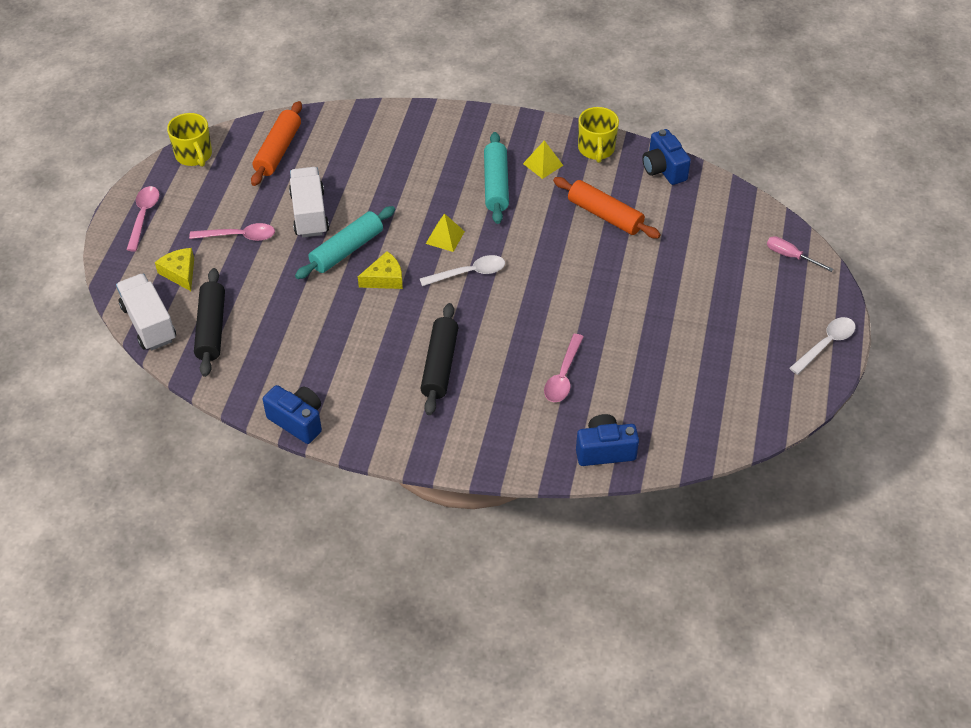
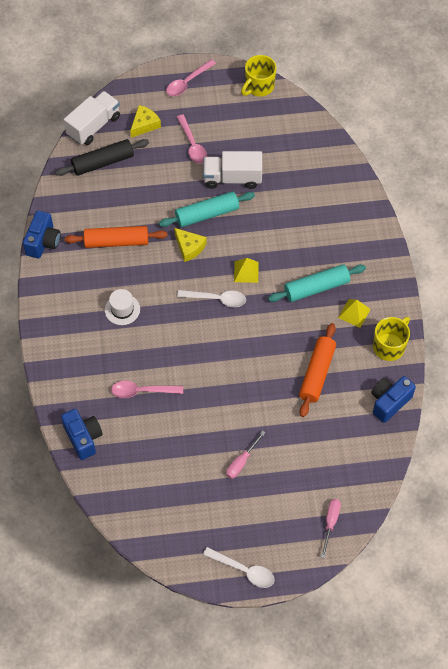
camera: 70 degrees right, 10 degrees up
(144, 216) = (187, 82): pink spoon -> pink spoon turned 150 degrees clockwise
(278, 150) = (287, 135): orange rolling pin -> orange rolling pin (116, 242)
(309, 214) = (232, 178): white truck -> white truck turned 150 degrees counterclockwise
(347, 250) = (207, 214): turquoise rolling pin -> turquoise rolling pin turned 45 degrees counterclockwise
(440, 365) = (122, 309): black rolling pin -> white hat
(469, 273) = (217, 299): white spoon -> white spoon turned 45 degrees counterclockwise
(596, 149) = (389, 346): yellow mug -> yellow mug turned 150 degrees clockwise
(691, 309) = (241, 462): none -> pink screwdriver

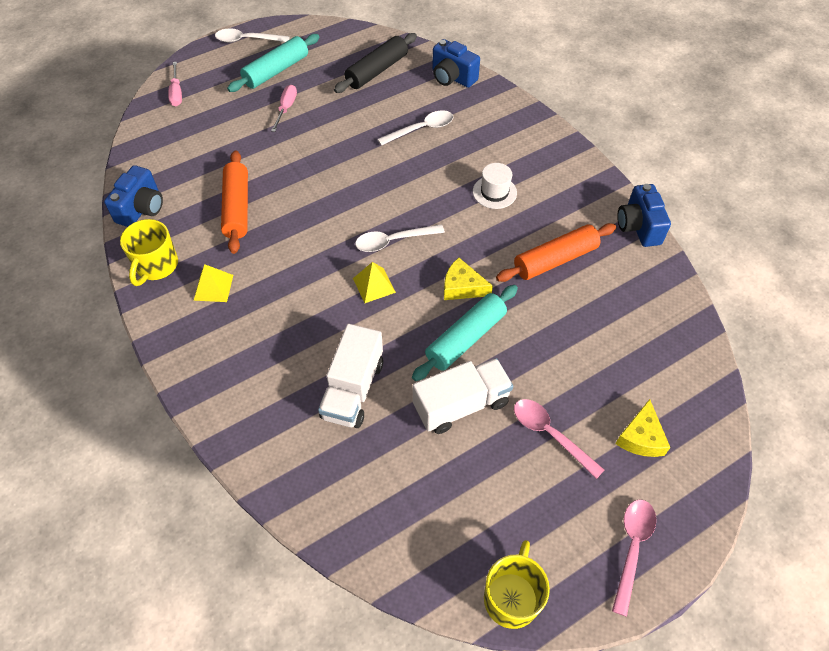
camera: 155 degrees right, 5 degrees down
(93, 126) = (708, 402): white truck -> white truck (353, 389)
(103, 162) = (651, 353): black rolling pin -> black rolling pin (377, 71)
(141, 391) = (421, 129): pink spoon -> white spoon
(316, 287) = (274, 300): turquoise rolling pin -> turquoise rolling pin (276, 71)

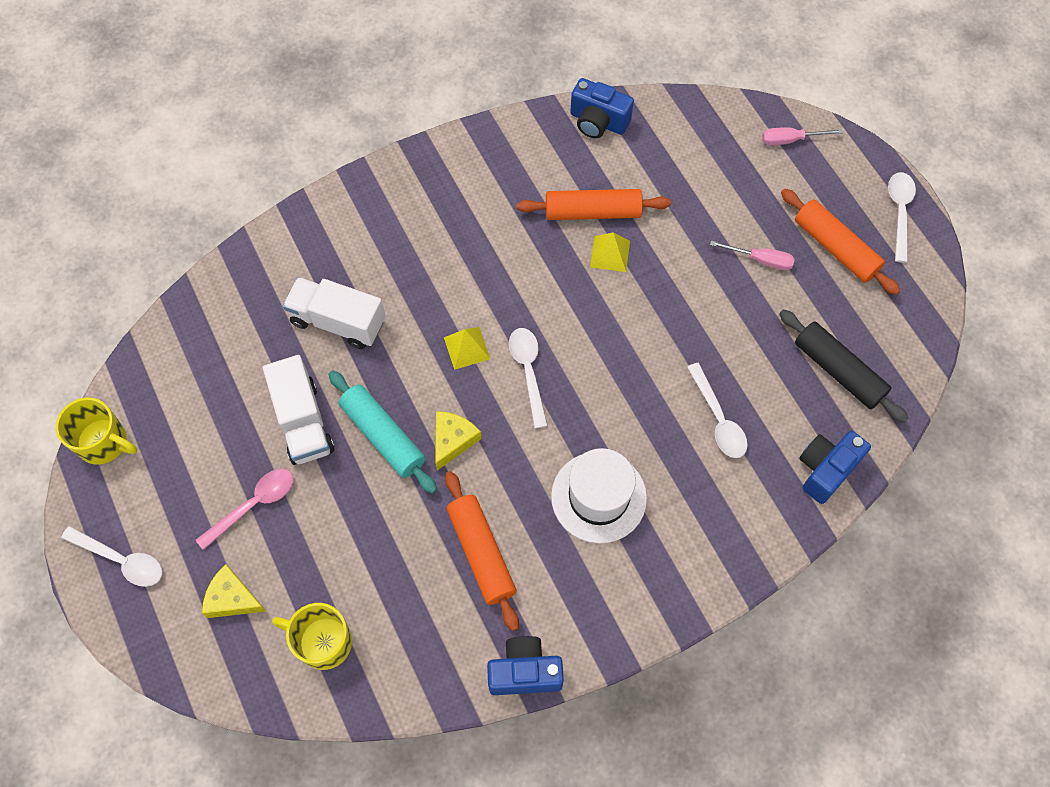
camera: 95 degrees right, 10 degrees up
(156, 266) = (516, 142): yellow mug -> yellow mug (323, 642)
(213, 287) = (482, 194): yellow pyramid -> yellow pyramid (610, 254)
(276, 71) = (835, 248): turquoise rolling pin -> orange rolling pin
(494, 192) = (598, 497): white hat -> white hat, size x1.66
(632, 548) = (121, 560): pink spoon -> white spoon

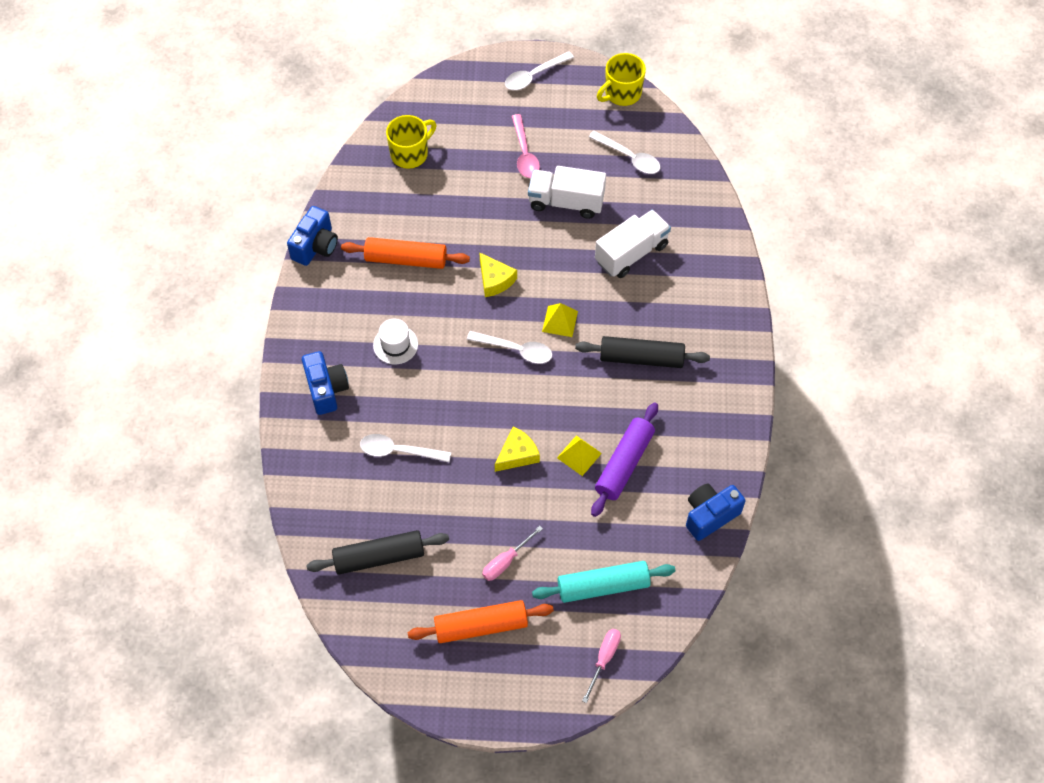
camera: 120 degrees right, 5 degrees down
(232, 598) = (470, 120): yellow cheese -> yellow cheese (517, 454)
(383, 436) = (525, 242): turquoise rolling pin -> turquoise rolling pin (603, 586)
(465, 252) = (641, 358): none -> black rolling pin
(593, 212) = (624, 464): orange rolling pin -> purple rolling pin
(598, 497) = (395, 345): white hat -> white hat, size x0.60
(825, 470) = (314, 498): blue camera -> blue camera (326, 389)
(899, 212) = (481, 701): white spoon -> white spoon (629, 157)

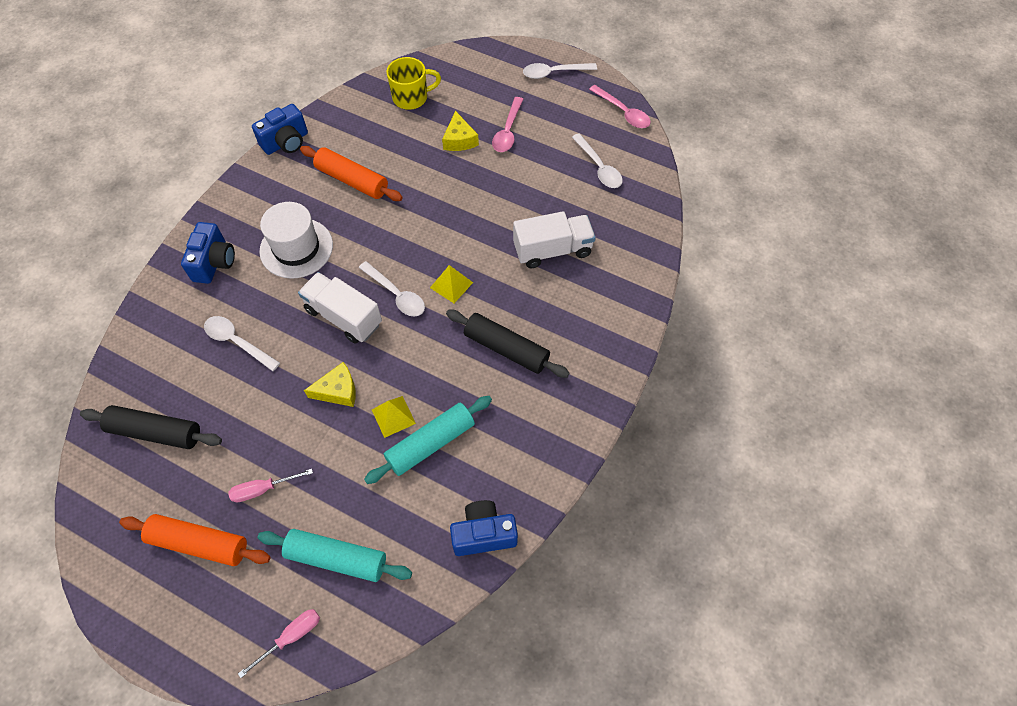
camera: 25 degrees right, 0 degrees up
(395, 345) = (296, 248): white hat -> white hat, size x1.66
(495, 280) = (416, 226): yellow cheese -> yellow cheese (459, 139)
(566, 202) = (519, 184): white truck -> white truck (344, 317)
(622, 93) = (623, 112): yellow mug -> pink spoon
(624, 464) = (430, 443): purple rolling pin -> turquoise rolling pin

